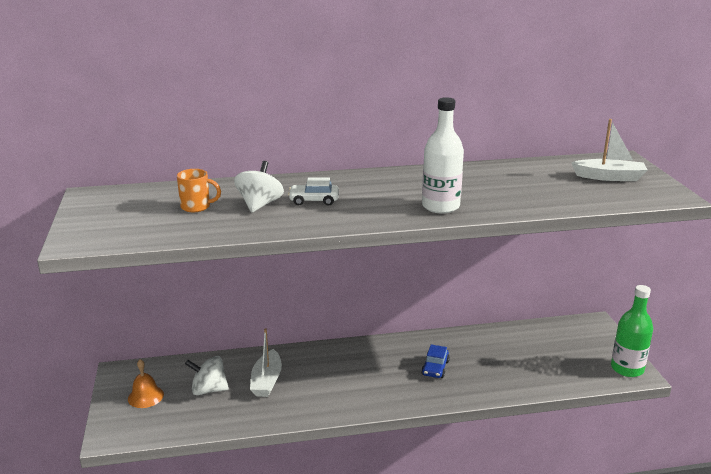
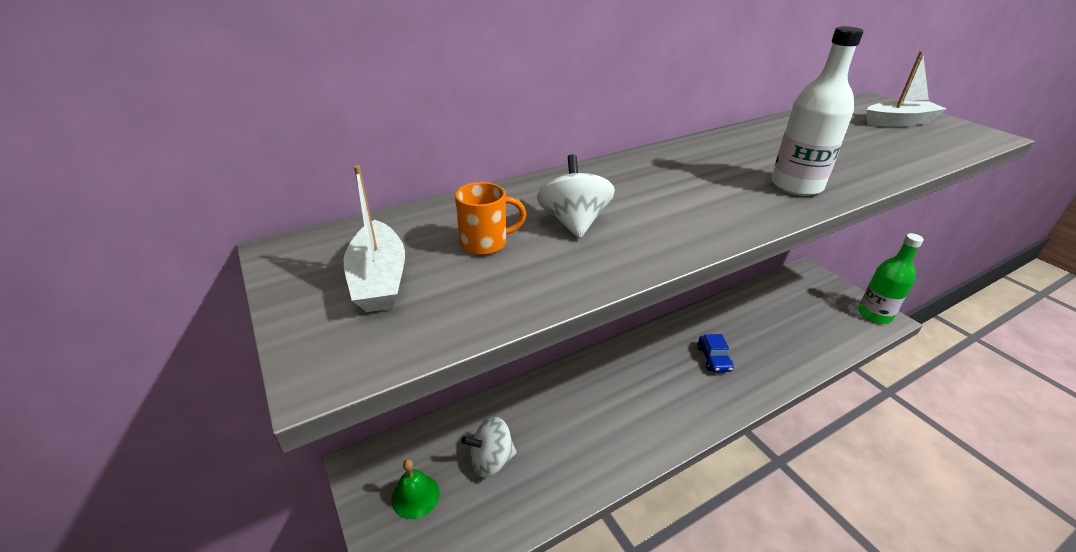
camera: 20 degrees left, 10 degrees up
(145, 396) = (415, 496): orange bell -> green bell
(266, 381) = (552, 426): white boat -> white boat (379, 279)
(314, 200) = (638, 203): white car -> none

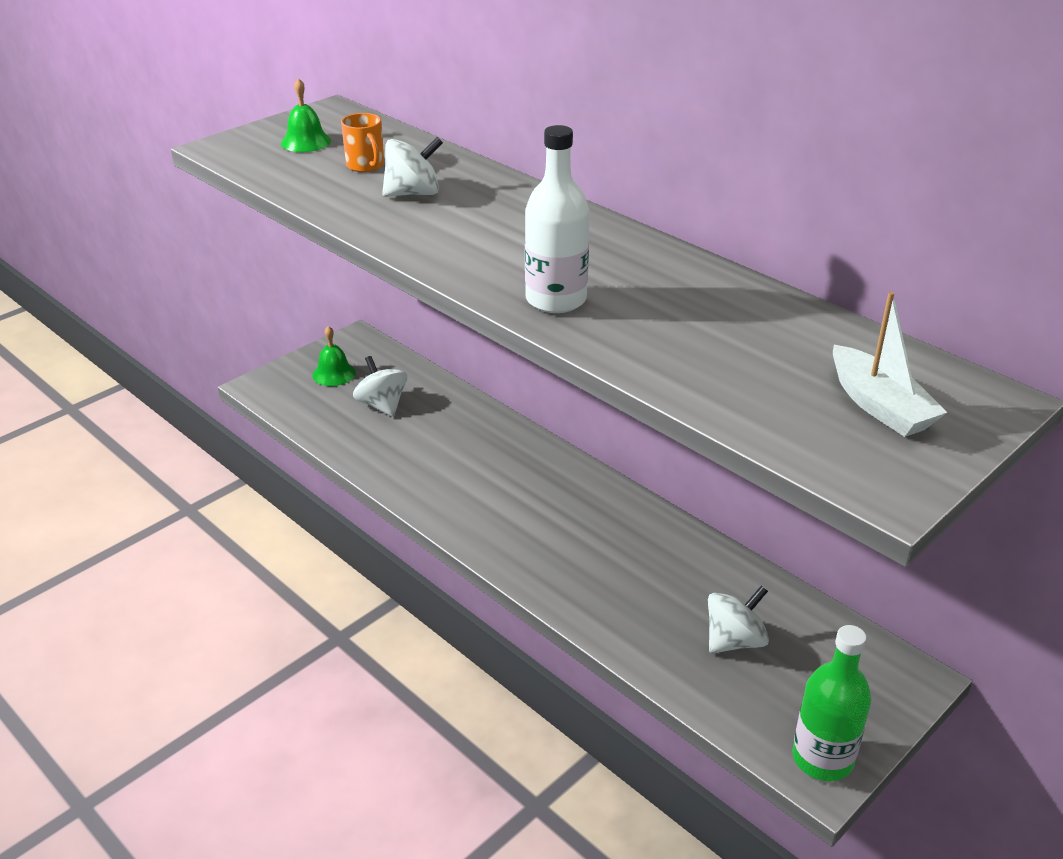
camera: 75 degrees right, 0 degrees up
(379, 279) = (306, 142): white boat -> green bell
(713, 359) = (600, 553): blue car -> none
(791, 321) = (734, 640): none -> white spinning top

